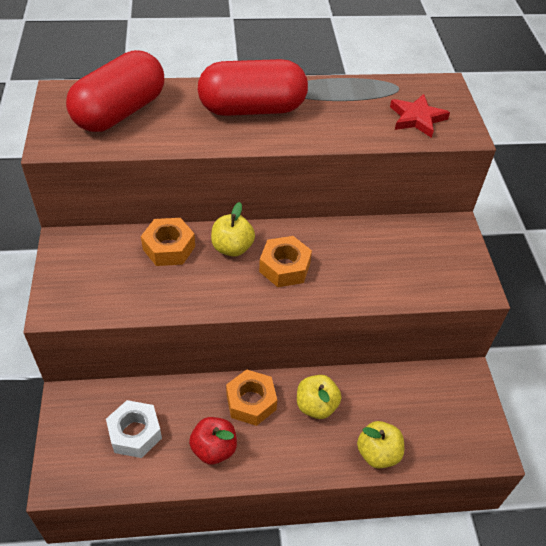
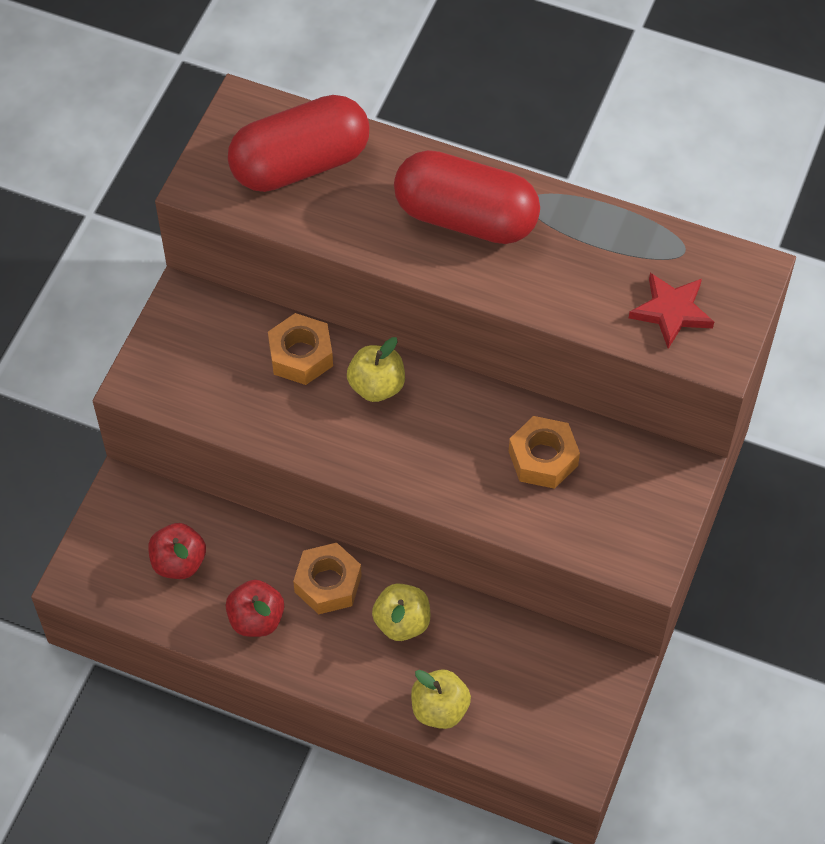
camera: 30 degrees right, 10 degrees up
(135, 433) = (179, 562): white nut -> red apple
(285, 267) = (425, 439): orange nut -> orange nut (543, 458)

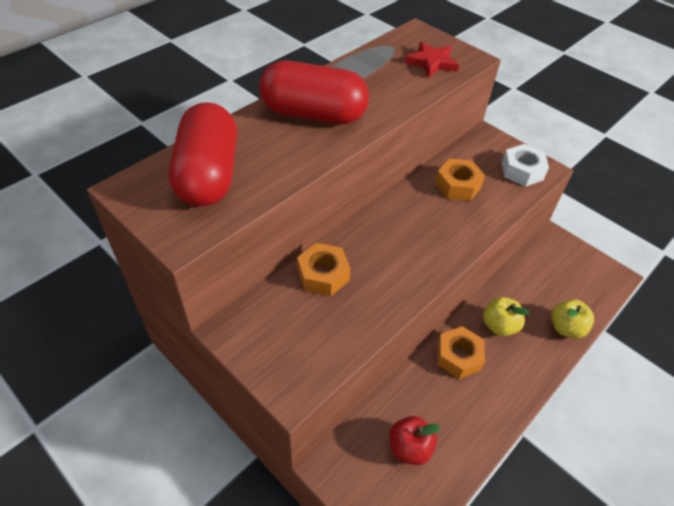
camera: 70 degrees left, 10 degrees down
(256, 619) = (473, 411): red apple -> none
(376, 386) = (369, 243): yellow apple -> none
(466, 217) = (313, 114): red capsule -> red capsule turned 60 degrees clockwise
(624, 535) = (522, 171): none -> white nut

